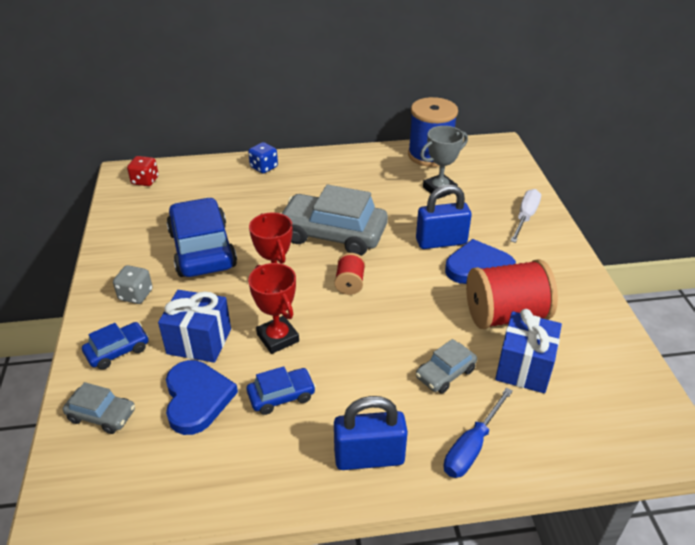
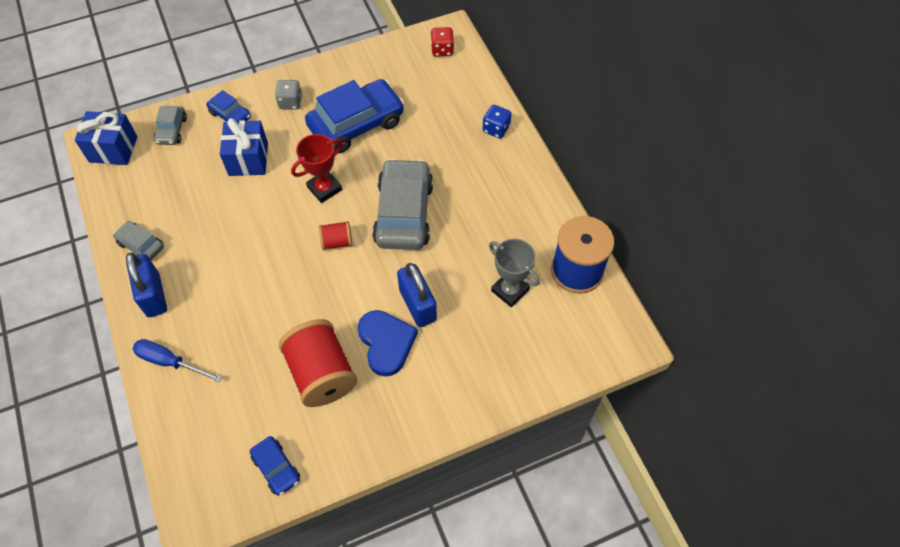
camera: 75 degrees right, 20 degrees up
(197, 398) = (193, 177): blue heart -> none
(278, 338) = (261, 208): red trophy -> none
(281, 396) = (202, 227): blue car -> blue car (276, 468)
(445, 373) = (242, 333): grey car -> grey car (141, 245)
(524, 367) = (258, 394): blue gift -> blue gift (113, 149)
(525, 217) = (484, 380): white screwdriver -> none

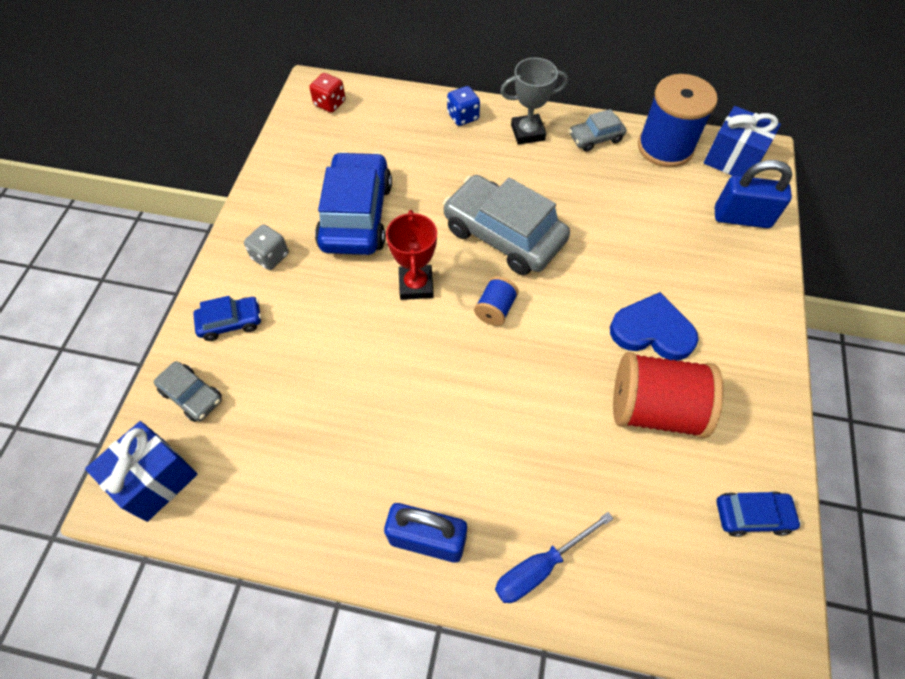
camera: 55 degrees left, 0 degrees up
(141, 245) = (339, 518): grey car -> grey car (595, 138)
(248, 159) = (312, 336): blue gift -> blue gift (732, 159)
(337, 242) = (495, 309): red spool -> blue spool
(417, 305) = (623, 281): blue padlock -> blue padlock (741, 218)
(510, 290) = (654, 203): grey trophy -> grey trophy (527, 133)

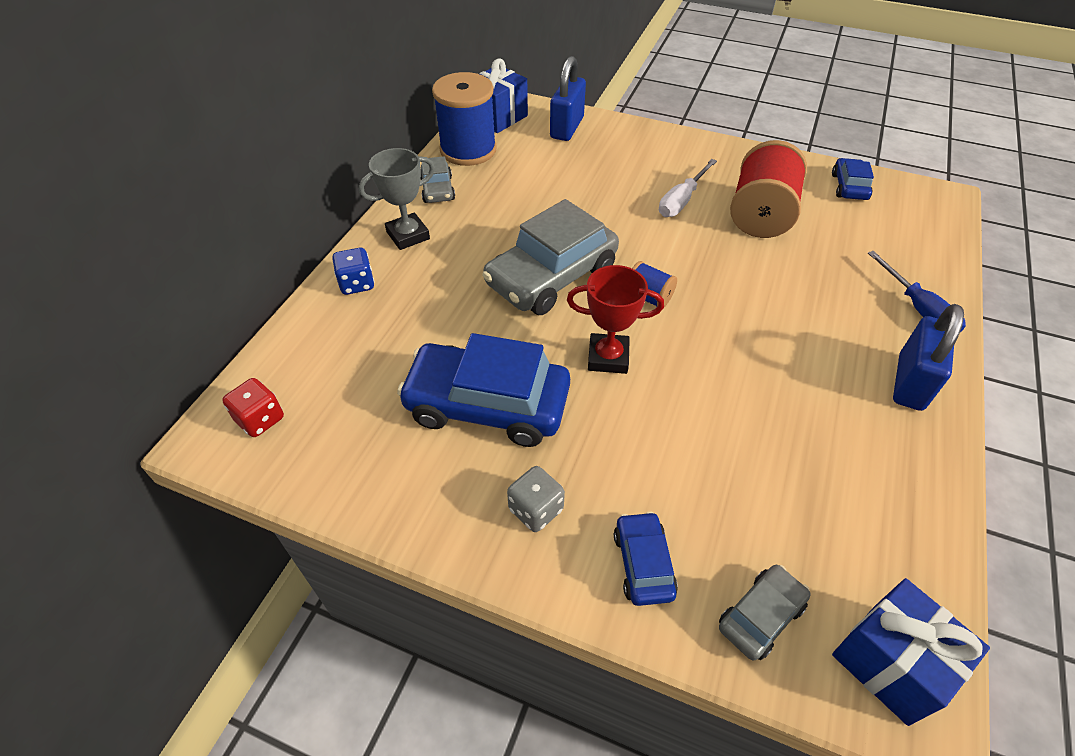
camera: 80 degrees left, 10 degrees down
(527, 133) = (408, 235): grey trophy -> grey trophy turned 60 degrees clockwise
(652, 331) = (681, 200): blue heart -> white screwdriver

